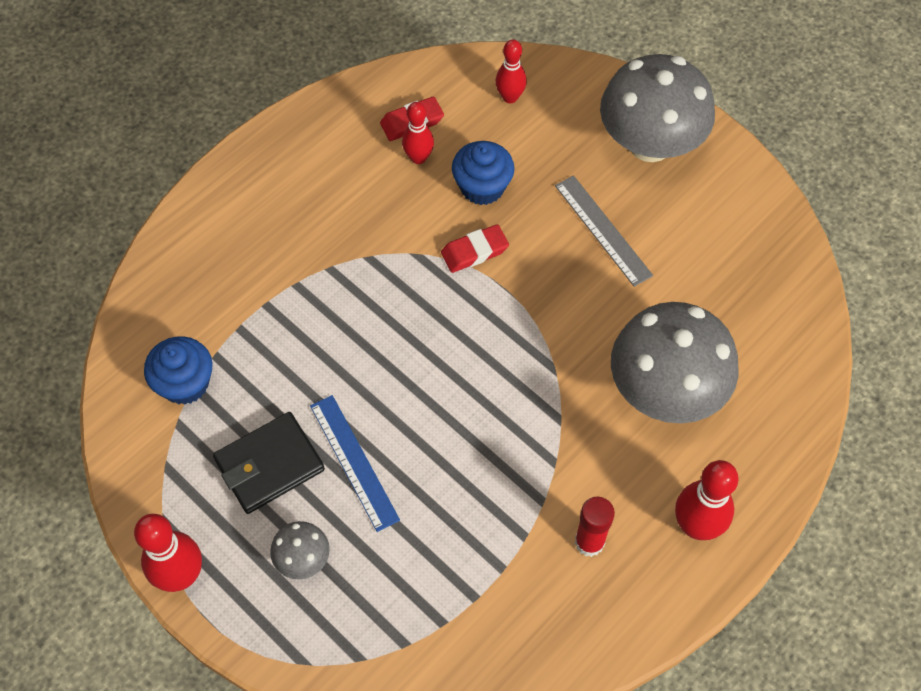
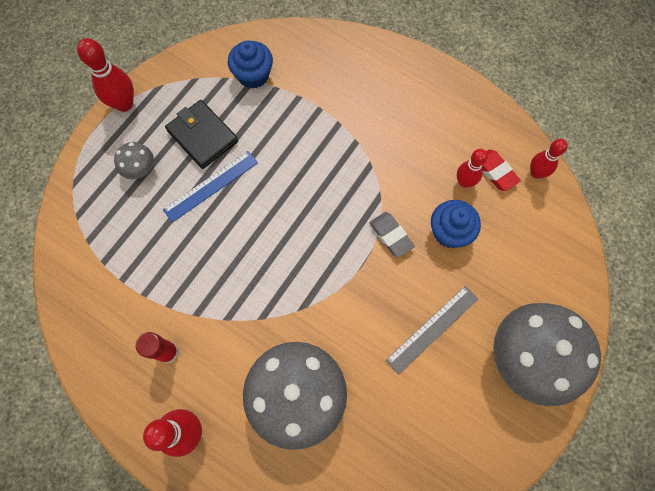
camera: 80 degrees right, 10 degrees up
(474, 251) = (391, 235): red eraser -> grey eraser
(510, 97) = (540, 239): red bowling pin -> red bowling pin (536, 173)

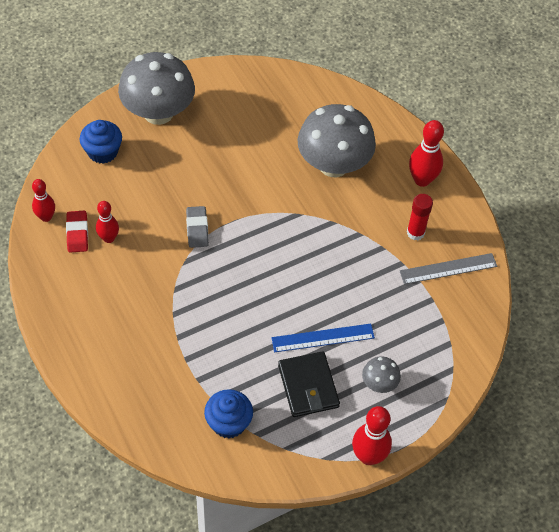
camera: 155 degrees left, 15 degrees down
(432, 329) = (211, 158): grey ruler -> grey ruler (448, 269)
(449, 232) = (149, 210): blue cupcake -> blue cupcake (103, 152)

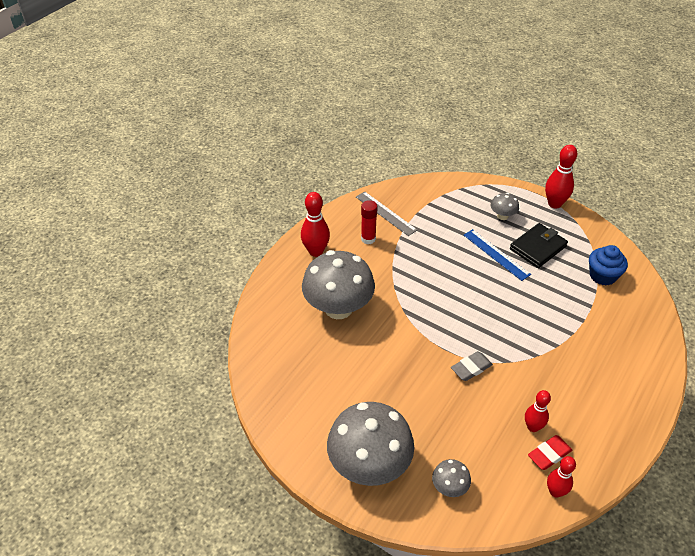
camera: 115 degrees left, 10 degrees down
(103, 152) = (449, 487): blue cupcake -> grey mushroom

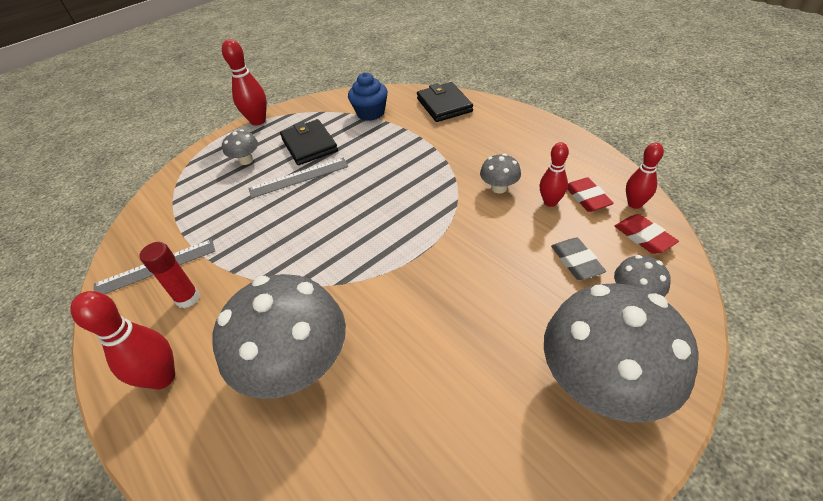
camera: 70 degrees left, 0 degrees up
(471, 368) = (458, 235): grey eraser -> grey eraser (576, 262)
(496, 254) = (299, 177): blue ruler -> grey ruler
(515, 497) = (643, 237): none -> red eraser
(536, 388) = (499, 188): none -> grey mushroom
(643, 328) = (444, 105): none -> black wallet

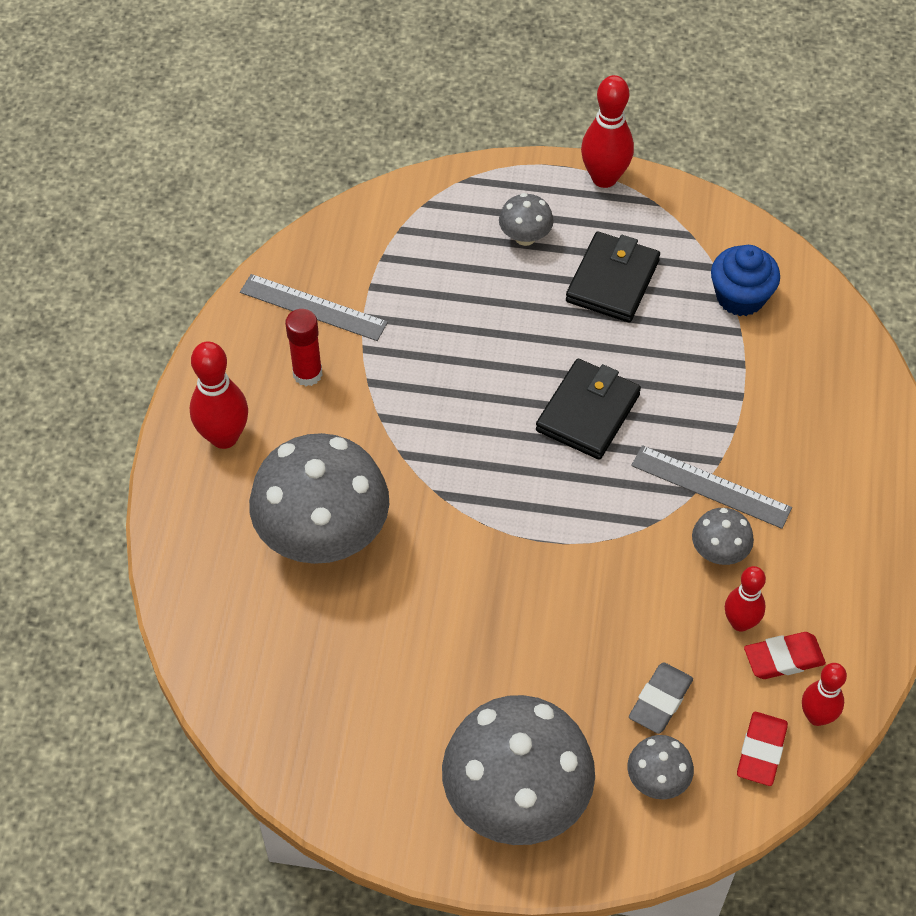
camera: 45 degrees right, 10 degrees up
(299, 177) = (548, 321): grey ruler -> grey ruler (711, 486)
(444, 105) = (840, 374): black wallet -> black wallet (587, 412)
(587, 198) = (783, 659): red eraser -> red eraser turned 45 degrees clockwise

